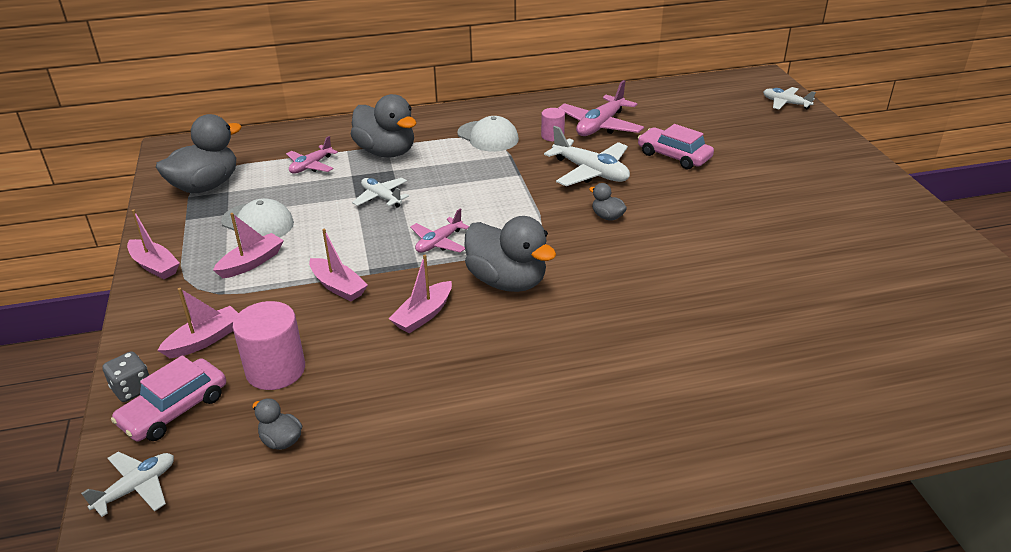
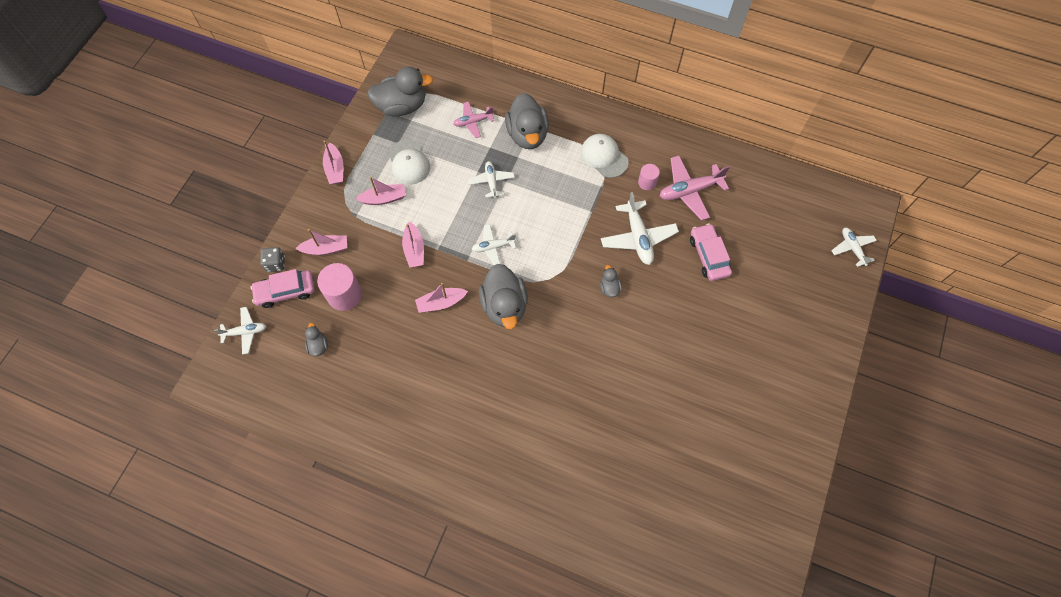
camera: 35 degrees right, 30 degrees up
(439, 243) = (493, 247): pink plane -> white plane
(488, 136) = (604, 157): white cap -> white cap turned 150 degrees clockwise

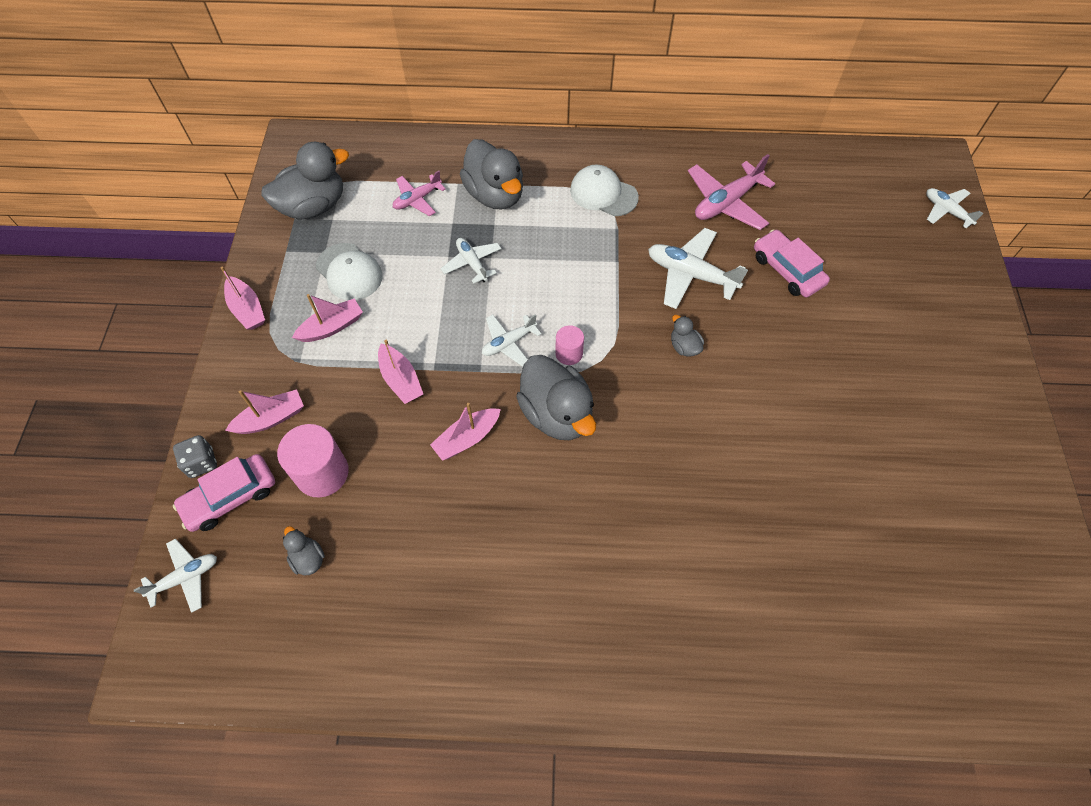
camera: 20 degrees left, 5 degrees down
(638, 237) = (690, 275): white plane -> white plane turned 150 degrees clockwise
(647, 182) = (670, 208): pink cylinder -> pink cylinder (569, 353)

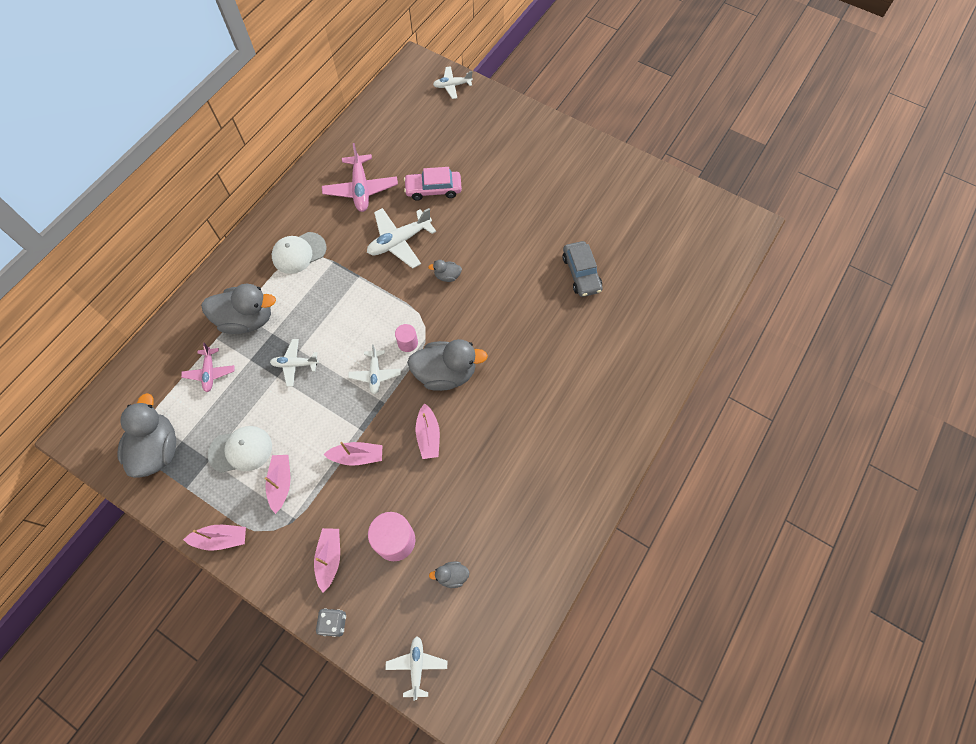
camera: 60 degrees left, 5 degrees up
(230, 497) = (374, 612): pink car -> none
(809, 499) = (581, 273): none -> grey car

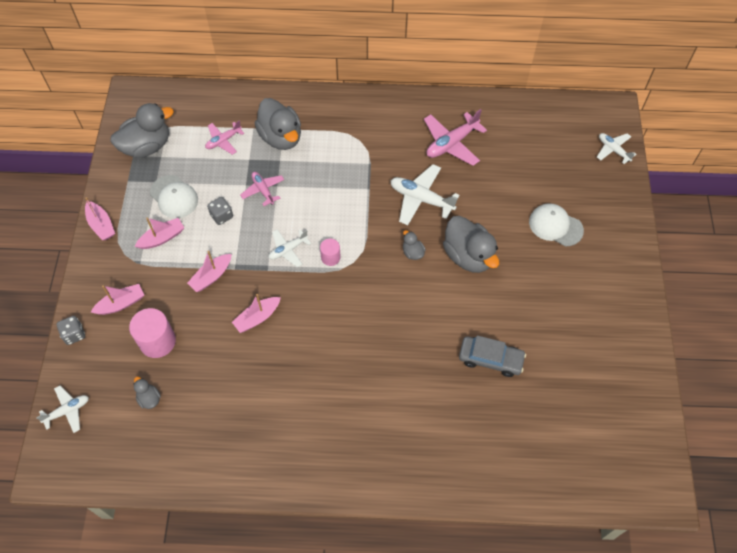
camera: 60 degrees right, 5 degrees down
(295, 364) = (263, 190): white plane -> pink plane
(296, 415) = (221, 216): none -> grey dice
(299, 253) = (361, 136): white cap -> white cap (555, 226)
(357, 456) = (211, 276): pink boat -> pink boat turned 75 degrees clockwise
(433, 189) = (491, 195): pink car -> none
(445, 373) = (320, 300): grey duck -> grey duck (468, 256)
(581, 273) = (490, 359): grey car -> grey car turned 120 degrees counterclockwise

